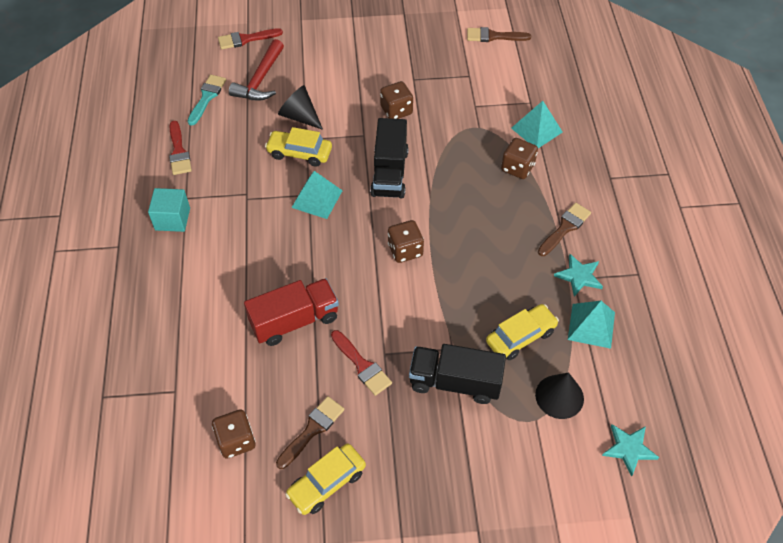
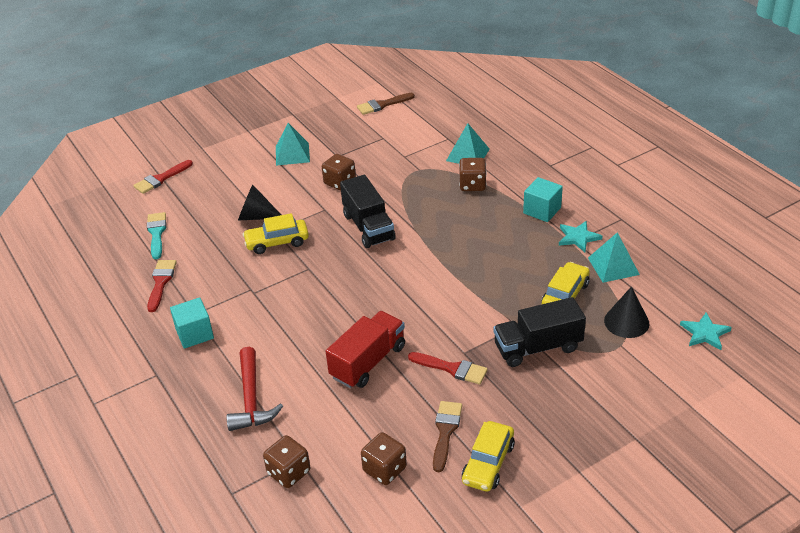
camera: 25 degrees left, 15 degrees down
(179, 152) = (161, 282): red brush -> red brush turned 135 degrees counterclockwise
(260, 80) = (198, 203): red hammer -> red hammer (251, 399)
(317, 199) = (319, 268): turquoise pyramid -> turquoise pyramid (292, 154)
(405, 250) = (424, 275): brown dice -> brown dice (289, 472)
(565, 228) = (542, 210): brown brush -> turquoise cube

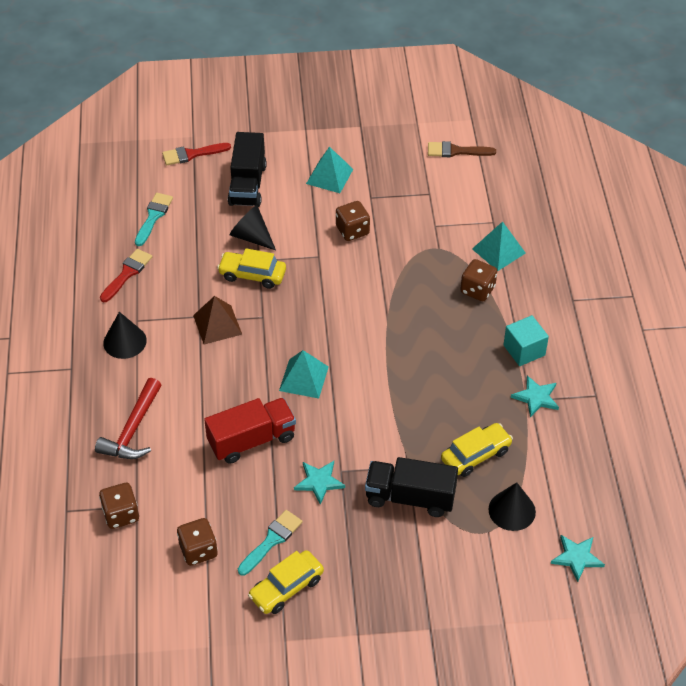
camera: 25 degrees right, 10 degrees up
(194, 334) = (125, 341): turquoise cube -> black cone
(272, 289) = (217, 324): none -> brown pyramid
(368, 227) = (345, 295): black truck -> black truck (247, 184)
(445, 431) = (271, 540): brown brush -> turquoise brush
(452, 368) = (319, 482): red brush -> turquoise star
(613, 266) = (546, 445): turquoise pyramid -> turquoise pyramid (304, 378)

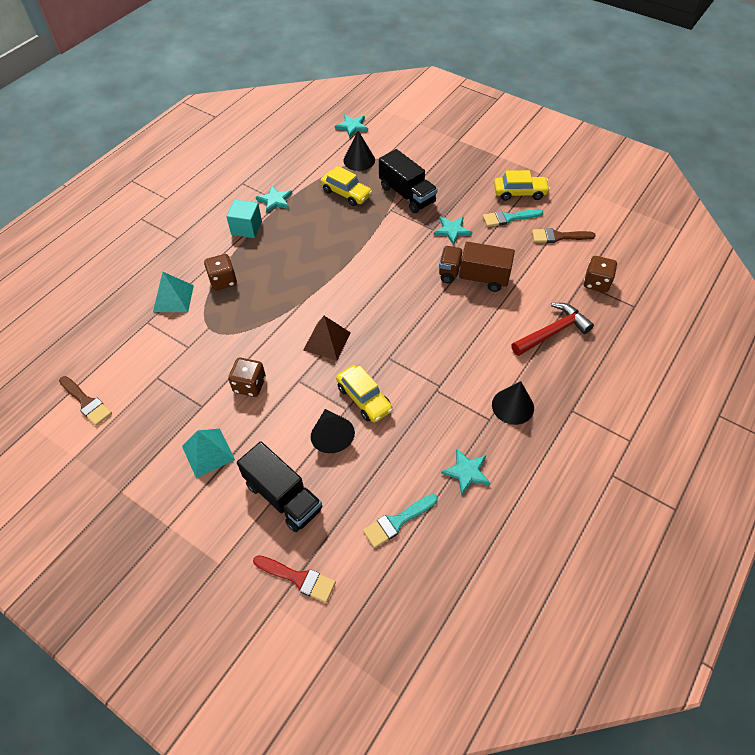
camera: 140 degrees left, 5 degrees up
(127, 273) = (466, 472): red brush -> turquoise star
(198, 550) = (558, 237): brown dice -> brown brush
(217, 324) = (428, 373): brown pyramid -> brown pyramid (327, 341)
(247, 184) = (283, 496): black truck -> black truck turned 90 degrees clockwise
(252, 440) = (473, 277): red truck -> brown truck
(304, 378) = (402, 295): turquoise pyramid -> none
(475, 455) = (346, 193): yellow car -> yellow car turned 150 degrees counterclockwise

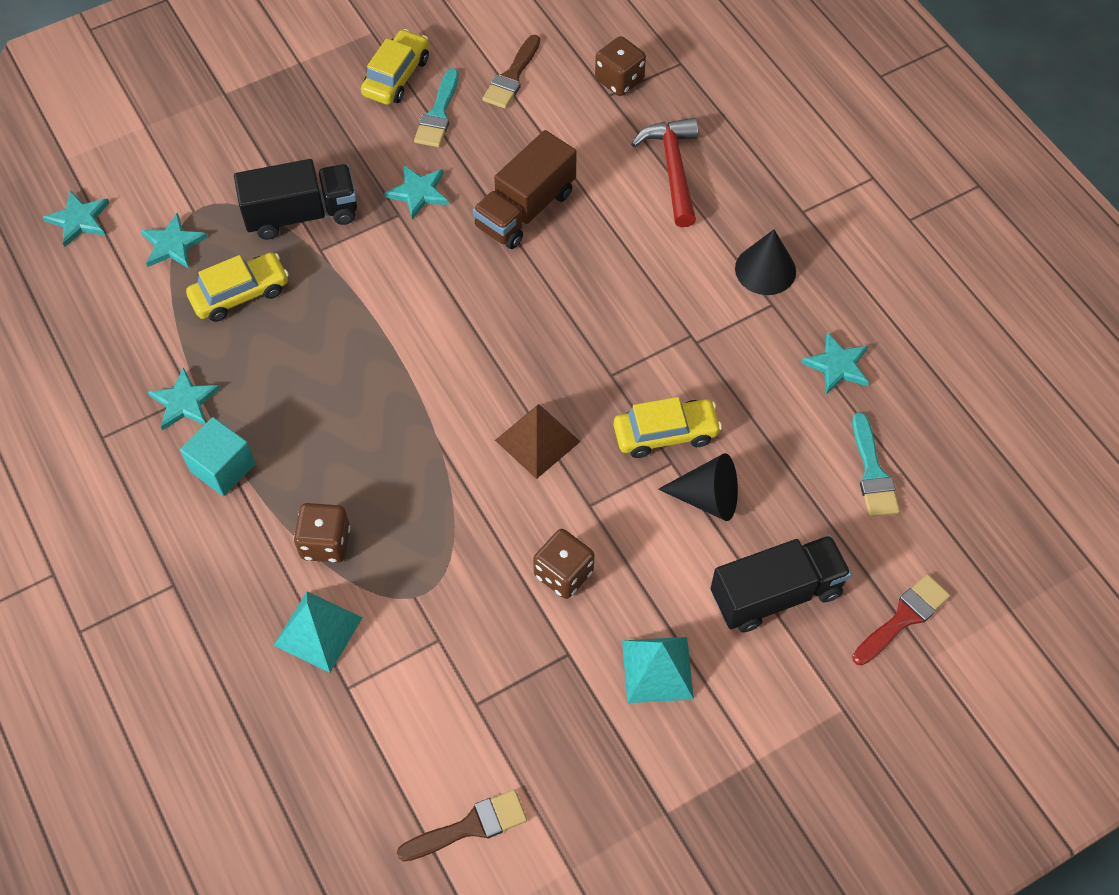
camera: 65 degrees left, 5 degrees up
(359, 160) = (173, 244): black cone -> turquoise star

